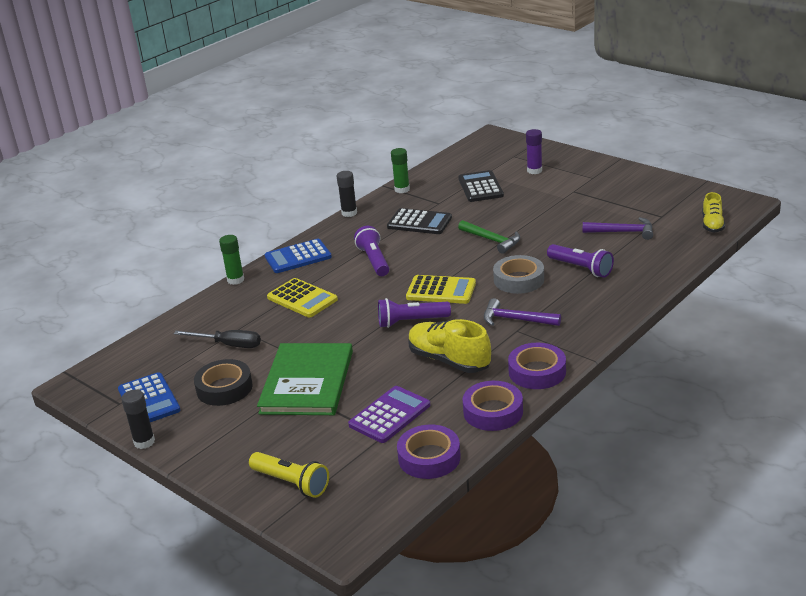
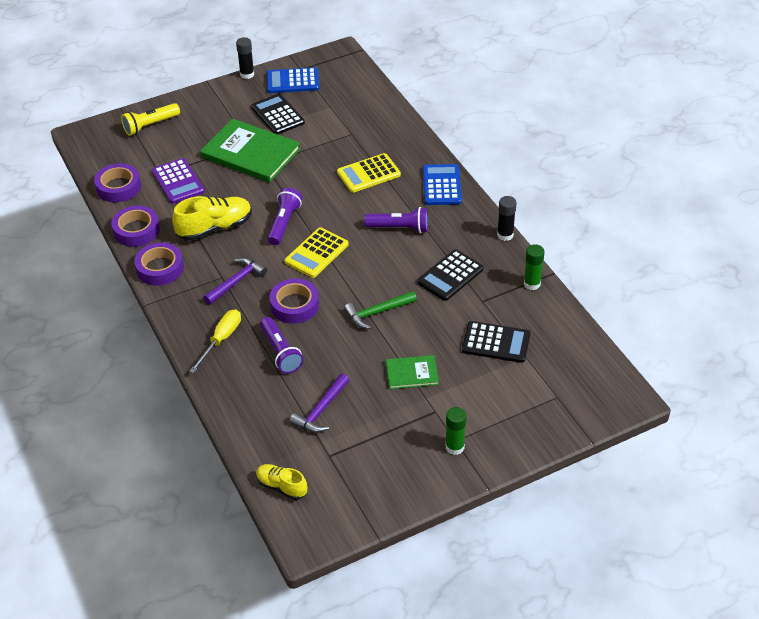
camera: 110 degrees right, 15 degrees up
(224, 388) = (277, 115): black tape -> black calculator
(228, 345) = (332, 125): black screwdriver -> none
(235, 280) = (429, 144): green glue stick -> green glue stick (454, 447)
(519, 280) = (294, 305): grey tape -> purple tape
(534, 171) = (506, 399): purple glue stick -> none
(545, 209) = (412, 373): none -> green book
(581, 268) = (280, 352): purple flashlight -> purple flashlight turned 90 degrees counterclockwise
(596, 301) = (221, 340): none -> yellow screwdriver

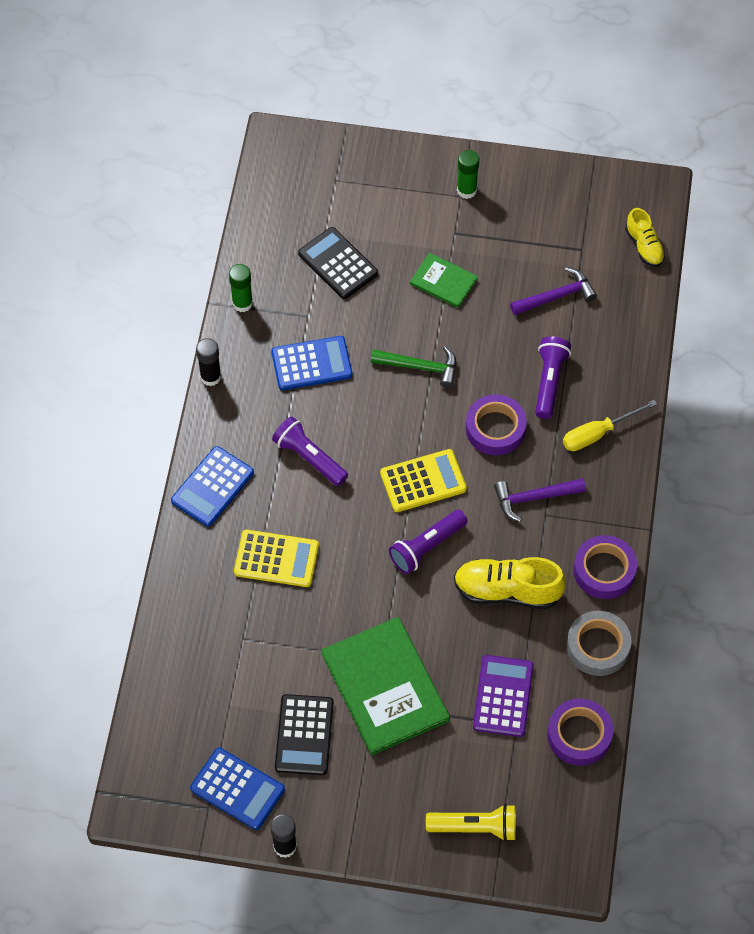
camera: 145 degrees left, 15 degrees up
(136, 230) = (598, 646): purple tape -> grey tape
(450, 276) = (311, 364): black calculator -> blue calculator

